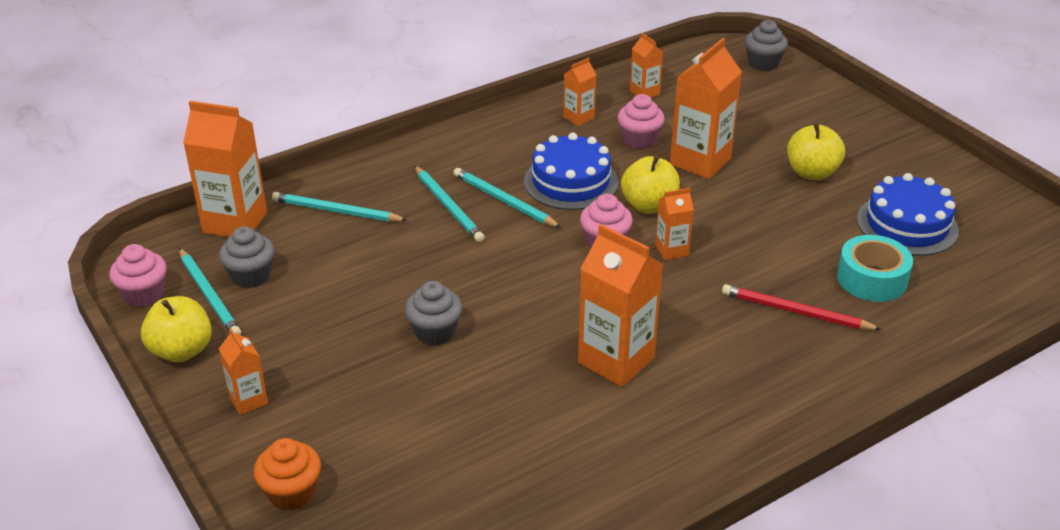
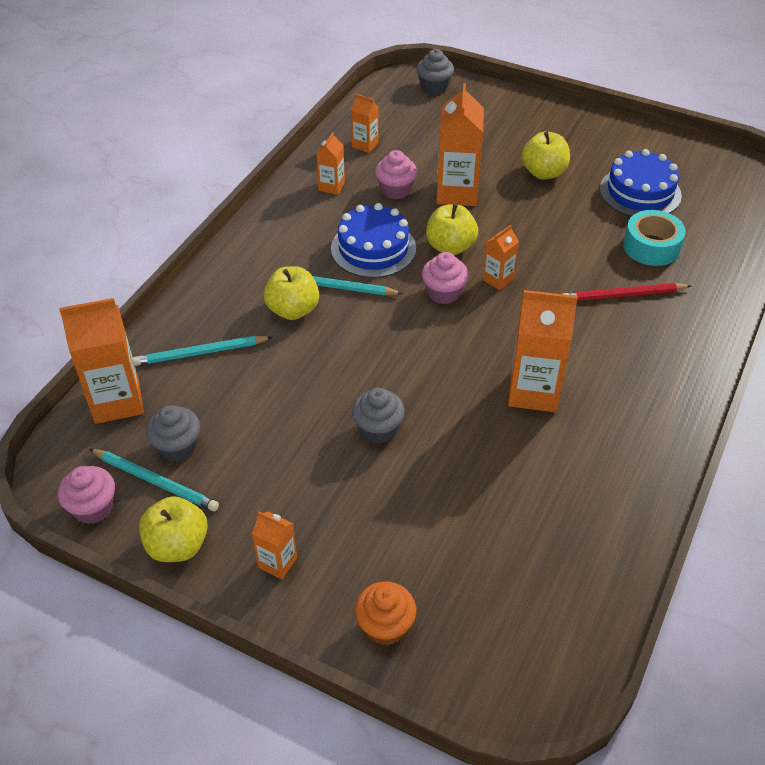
camera: 30 degrees left, 10 degrees up
(448, 206) = (293, 310): turquoise pencil -> yellow apple

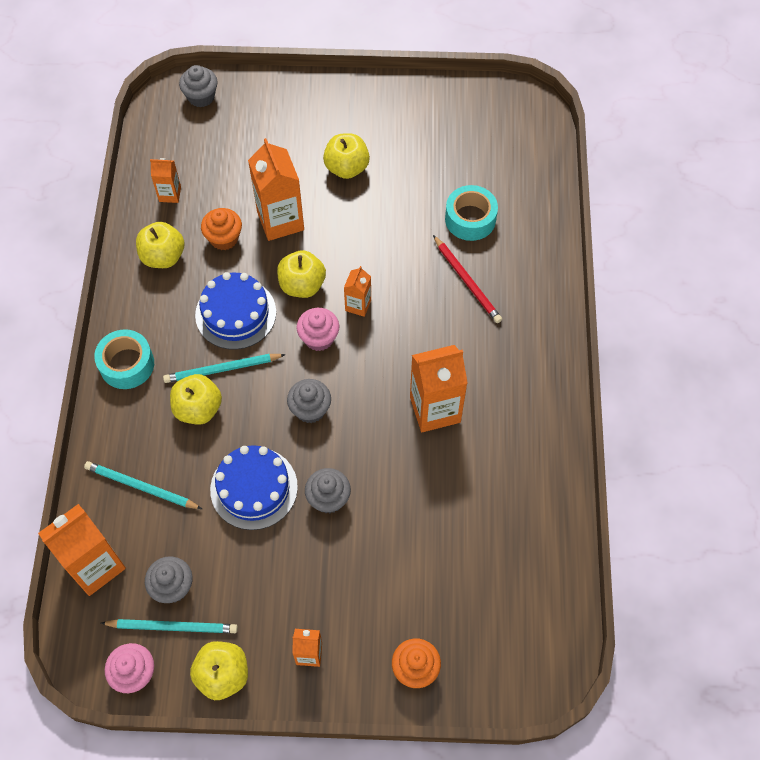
camera: 25 degrees left, 15 degrees up
(200, 353) = (141, 487): turquoise pencil -> turquoise pencil turned 60 degrees clockwise
(248, 254) = (127, 364): none -> turquoise tape
(331, 186) = (163, 256): orange carton -> yellow apple
(395, 190) = (224, 238): pink cupcake -> orange cupcake
(402, 347) = (310, 409): none -> grey cupcake
(623, 295) = (467, 281): red pencil -> red pencil turned 90 degrees counterclockwise
(640, 192) = (438, 160): blue cake -> blue cake (254, 488)

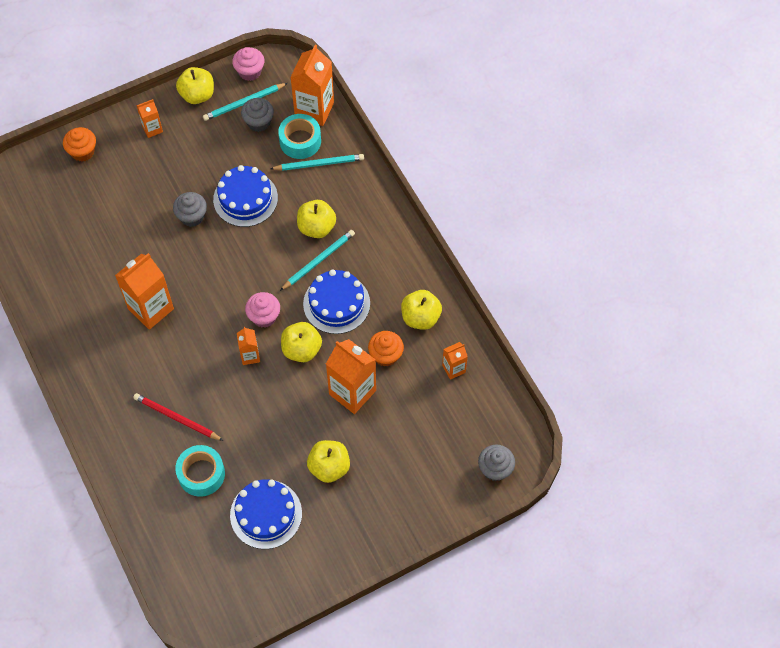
camera: 150 degrees right, 0 degrees up
(127, 364) = (387, 230): turquoise tape -> turquoise tape (300, 141)
(310, 409) = (239, 265): grey cupcake -> none
(429, 158) = (266, 514): none -> blue cake

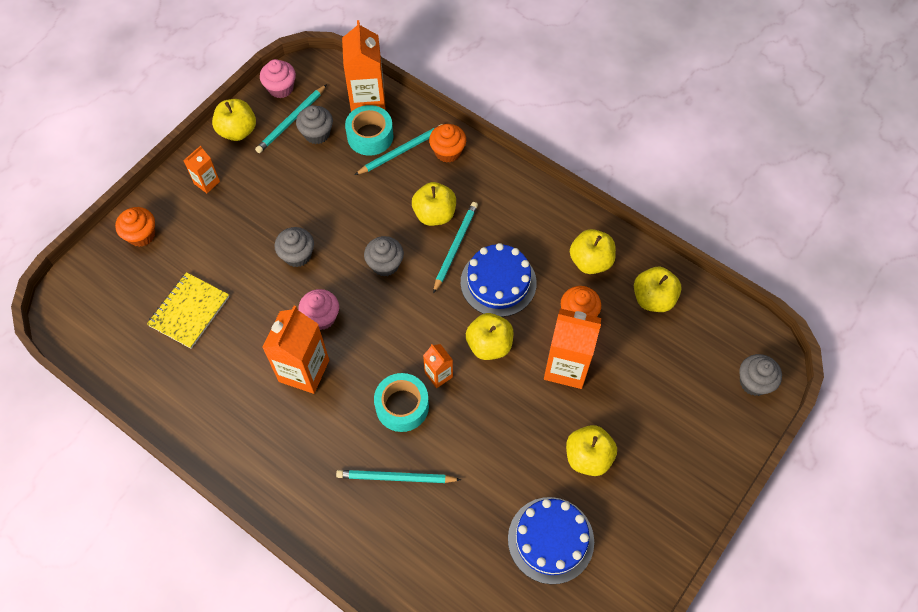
camera: 25 degrees left, 0 degrees up
(89, 227) = (189, 311): none -> yellow notebook
(176, 418) = (396, 478): red pencil -> turquoise pencil
(201, 474) = (456, 528): turquoise tape -> turquoise tape (402, 406)
(245, 199) = (344, 215): blue cake -> none
(255, 252) = (385, 264): none -> grey cupcake
(264, 317) = (431, 327): pink cupcake -> pink cupcake (321, 317)
(356, 179) = (447, 152): none -> orange cupcake
(453, 369) = (653, 298): orange carton -> yellow apple

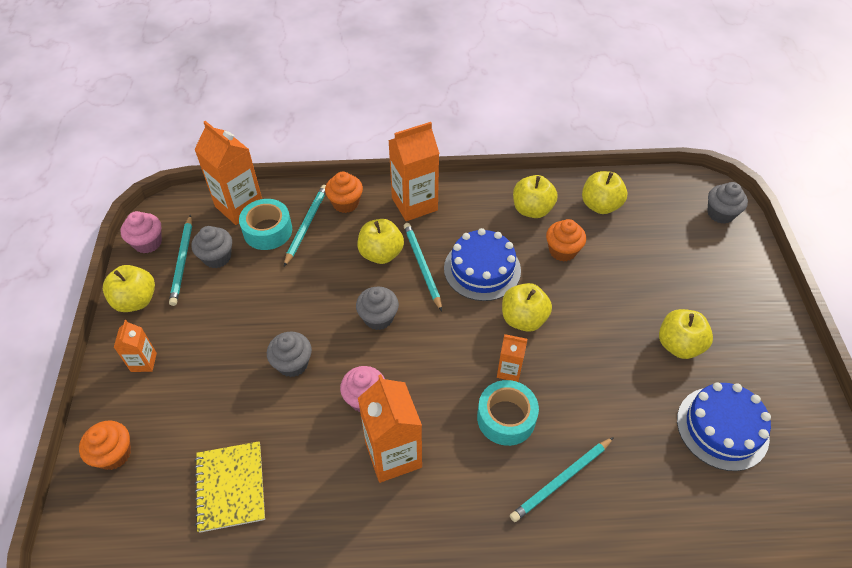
camera: 40 degrees left, 10 degrees down
(566, 367) = (594, 293): orange carton -> orange carton (414, 204)

